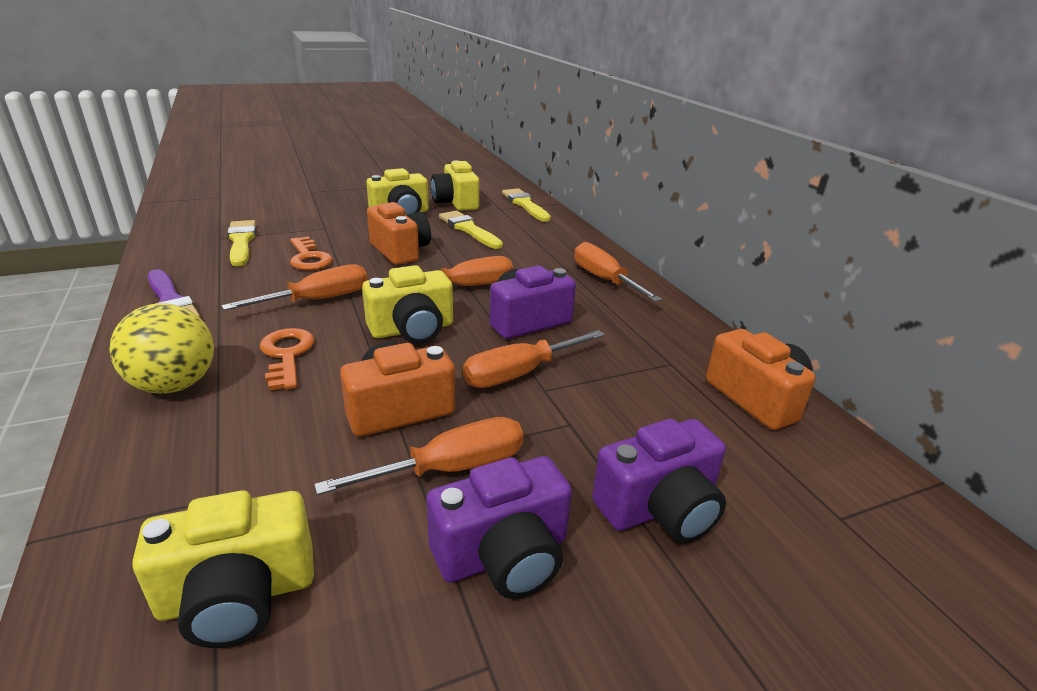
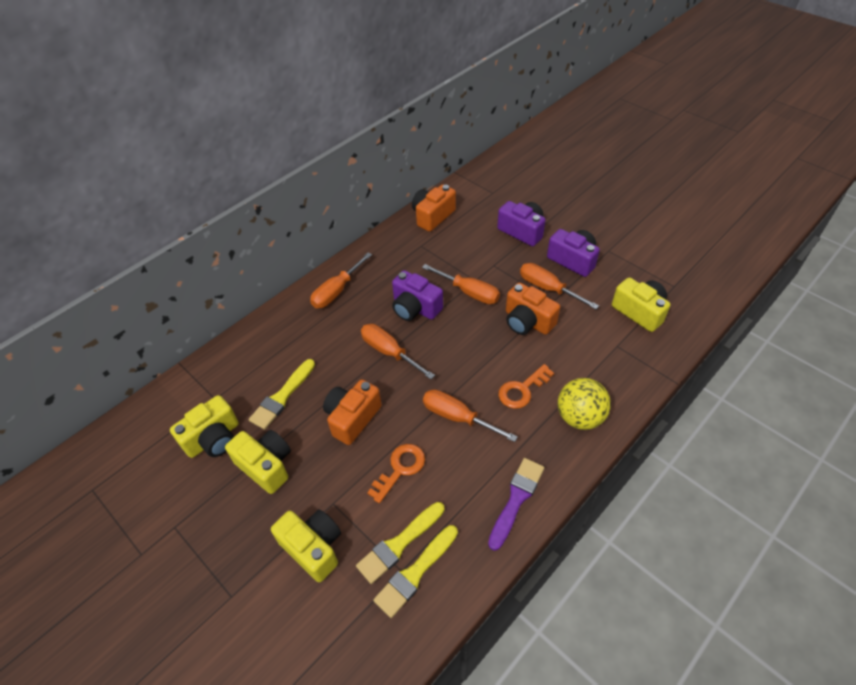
camera: 110 degrees left, 20 degrees up
(412, 329) = (459, 351): yellow camera -> yellow camera (313, 548)
(525, 204) = (196, 384): yellow brush -> yellow brush (415, 573)

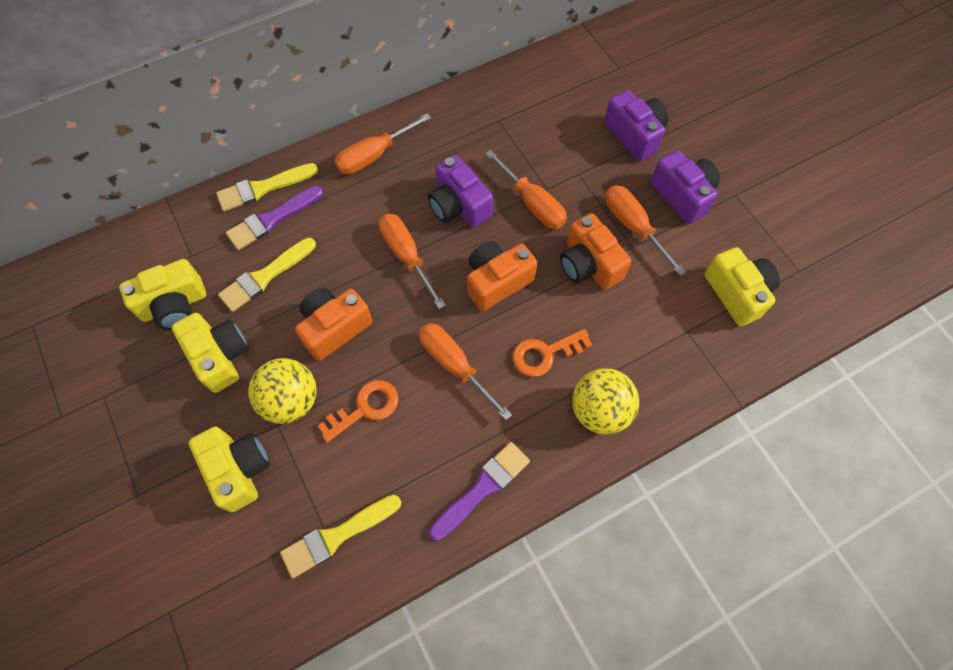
camera: 15 degrees right, 15 degrees up
(273, 355) = (272, 219): none -> purple brush
(337, 481) = (291, 400): none -> yellow ball
(399, 544) = (332, 497): yellow brush -> yellow brush (263, 188)
(432, 216) = (529, 82): orange camera -> orange camera (497, 281)

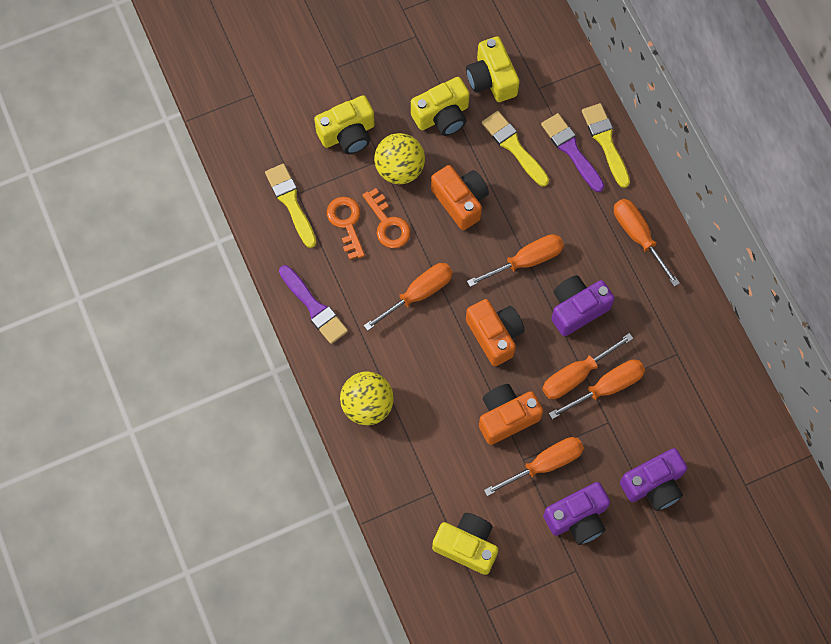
camera: 95 degrees right, 5 degrees up
(542, 176) = (606, 387): none -> orange screwdriver
(545, 354) = (422, 367): orange key -> orange key (346, 223)
(737, 293) = (467, 545): yellow camera -> yellow camera turned 135 degrees counterclockwise

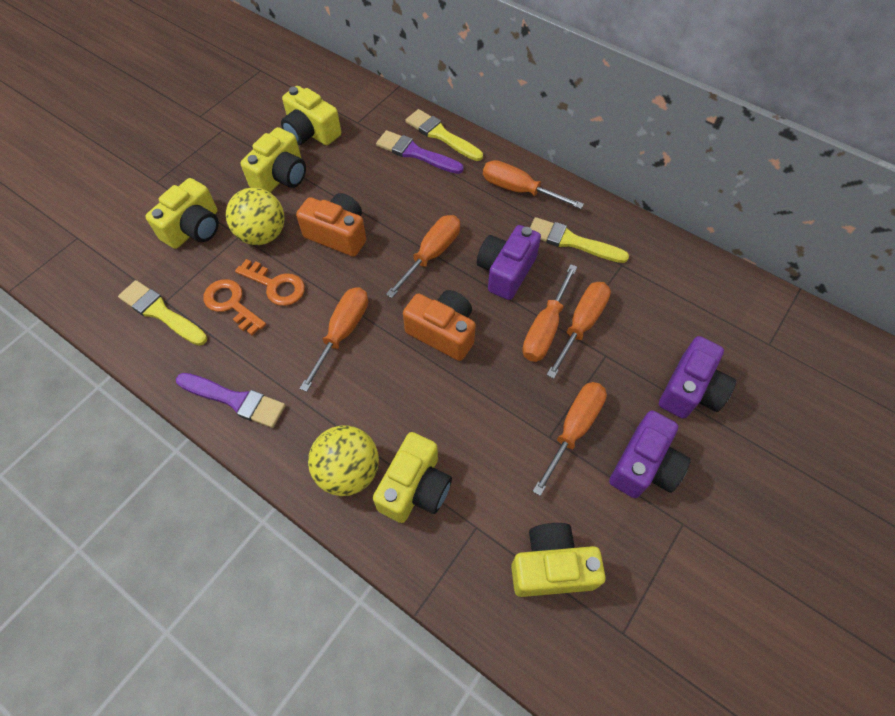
camera: 30 degrees left, 10 degrees down
(407, 442) = (415, 488): none -> yellow camera
(506, 417) = (504, 403): orange camera -> none
(513, 147) = (362, 172): yellow brush -> yellow brush (572, 241)

